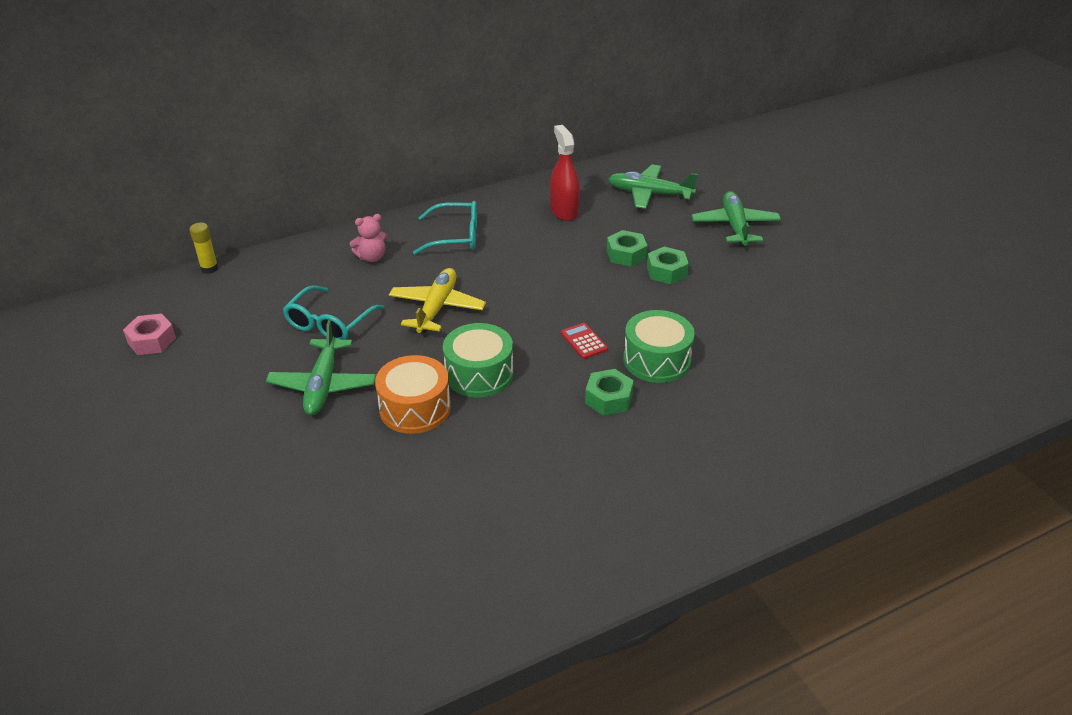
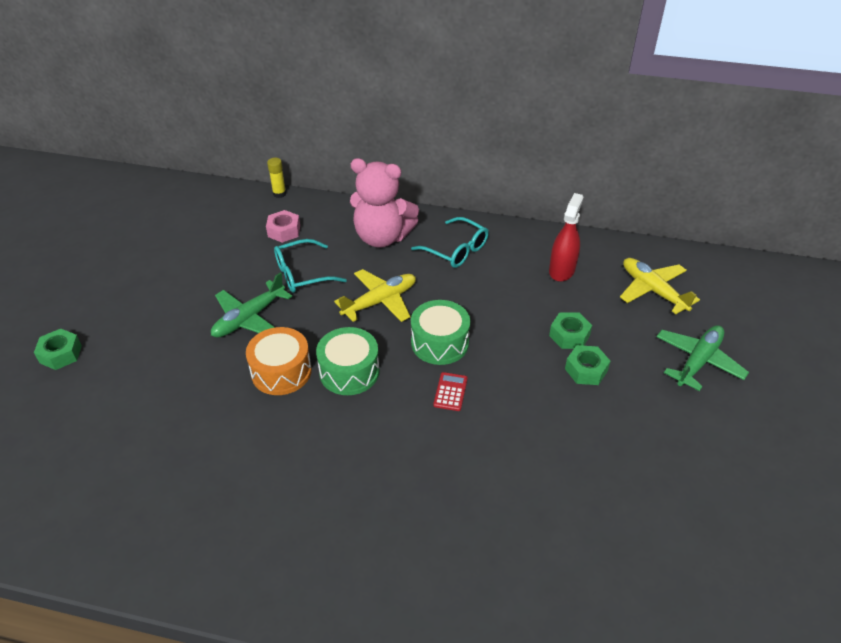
camera: 40 degrees right, 5 degrees up
(152, 340) = (197, 229): pink nut -> pink nut (284, 231)
(372, 257) = (382, 237): pink teddy bear -> pink teddy bear, size x2.17
(608, 398) = (414, 452): green nut -> green nut (61, 354)
(649, 194) = (652, 290): green plane -> yellow plane
(656, 360) = (487, 444): green drum -> green drum (439, 343)

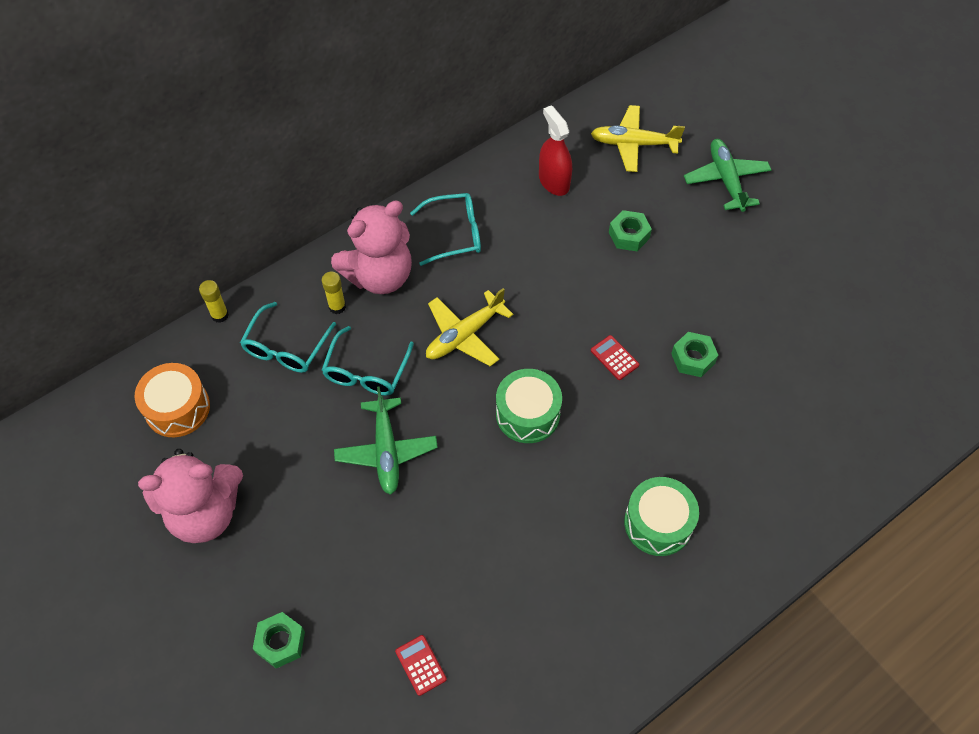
camera: 50 degrees left, 15 degrees up
(89, 435) = (421, 665): none -> red calculator
(132, 268) = (205, 513): none -> pink teddy bear
(281, 371) = (480, 465): orange drum -> orange drum (177, 408)
(284, 231) = (286, 347): pink nut -> turquoise glasses
(337, 234) = (337, 307): none -> yellow glue stick
(380, 301) = (464, 335): yellow plane -> yellow plane turned 135 degrees counterclockwise
(439, 343) = (555, 327): green drum -> green drum (658, 523)
(586, 370) = (672, 253): green nut -> green nut (693, 358)

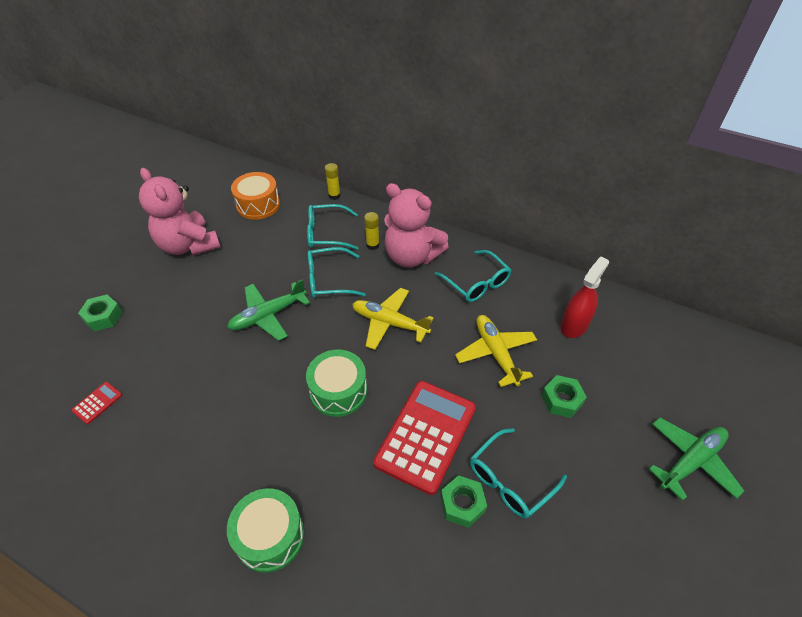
camera: 65 degrees right, 10 degrees down
(614, 358) = (426, 435): red calculator -> red calculator, size x2.46
(633, 144) = (663, 367): yellow plane -> yellow plane (496, 353)
(687, 313) = (510, 480): none -> turquoise glasses

